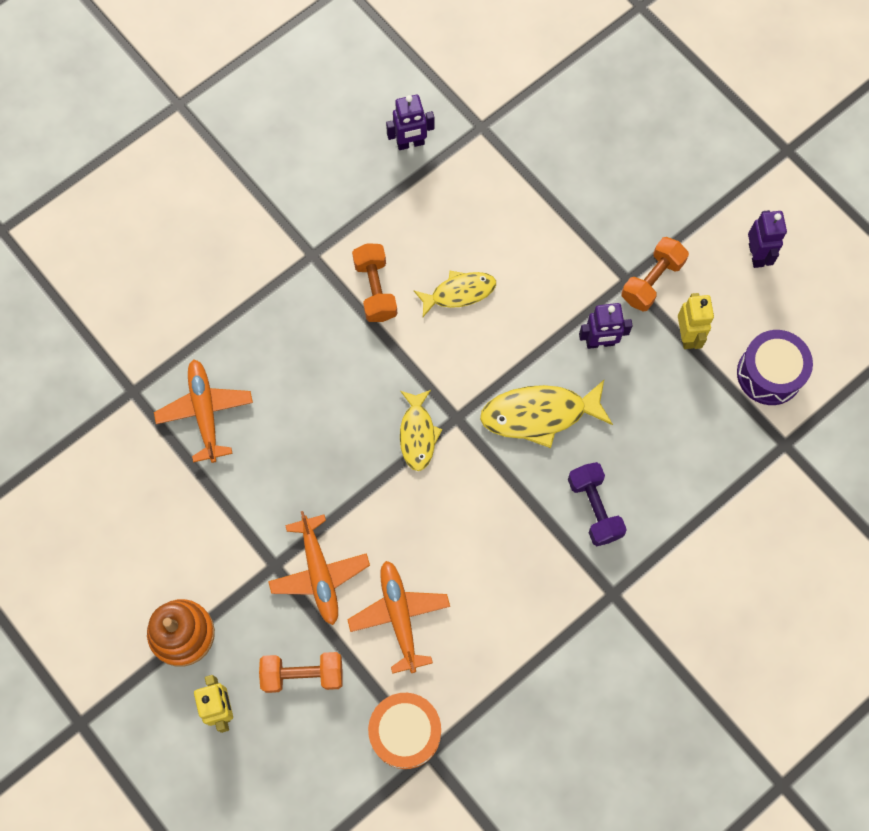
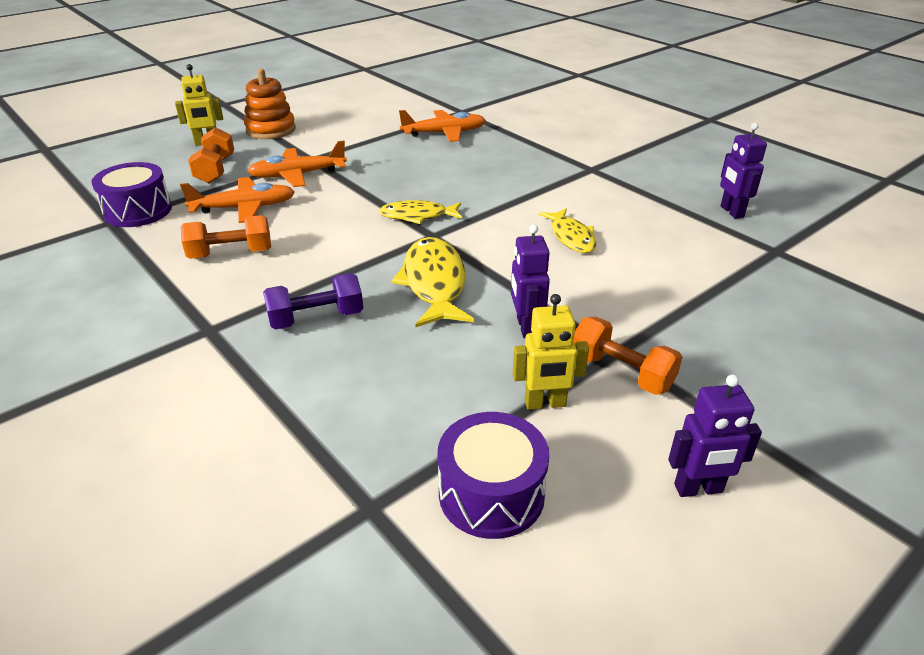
camera: 90 degrees right, 35 degrees down
(375, 289) = (564, 196): orange dumbbell -> orange dumbbell (231, 253)
(405, 732) = (138, 211): orange drum -> purple drum

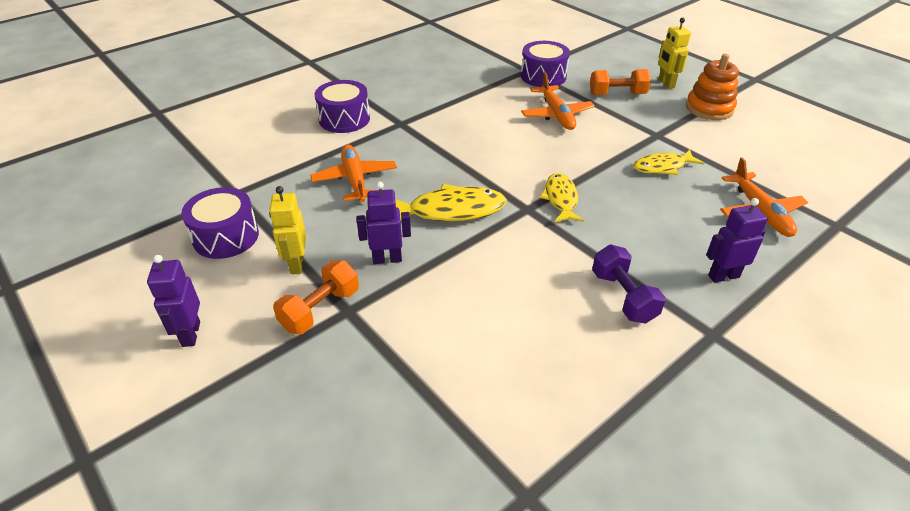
camera: 90 degrees right, 5 degrees up
(166, 392) = (344, 119): none -> purple drum
(231, 253) = (489, 118): orange dumbbell -> none
(298, 175) = (621, 132): orange plane -> orange plane (355, 180)
(316, 318) = (408, 160): purple dumbbell -> purple dumbbell (623, 296)
(571, 237) = (536, 299): yellow fish -> yellow fish (663, 167)
(731, 212) = (628, 470): purple robot -> purple robot (723, 276)

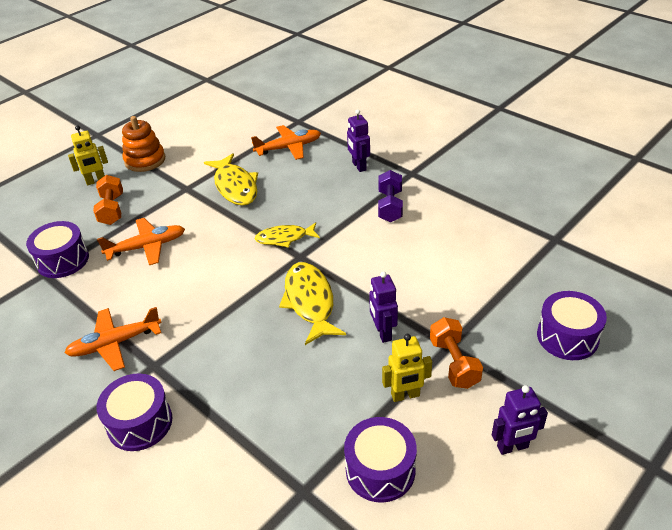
camera: 95 degrees left, 0 degrees up
(312, 438) = (567, 337): none -> purple drum
(320, 309) = (454, 363): orange dumbbell -> orange dumbbell turned 45 degrees clockwise
(355, 180) = (268, 382): orange plane -> orange plane (115, 343)
(623, 296) = (390, 206): purple dumbbell -> purple dumbbell turned 60 degrees counterclockwise
(663, 167) = (235, 186): yellow fish -> yellow fish, size x1.54

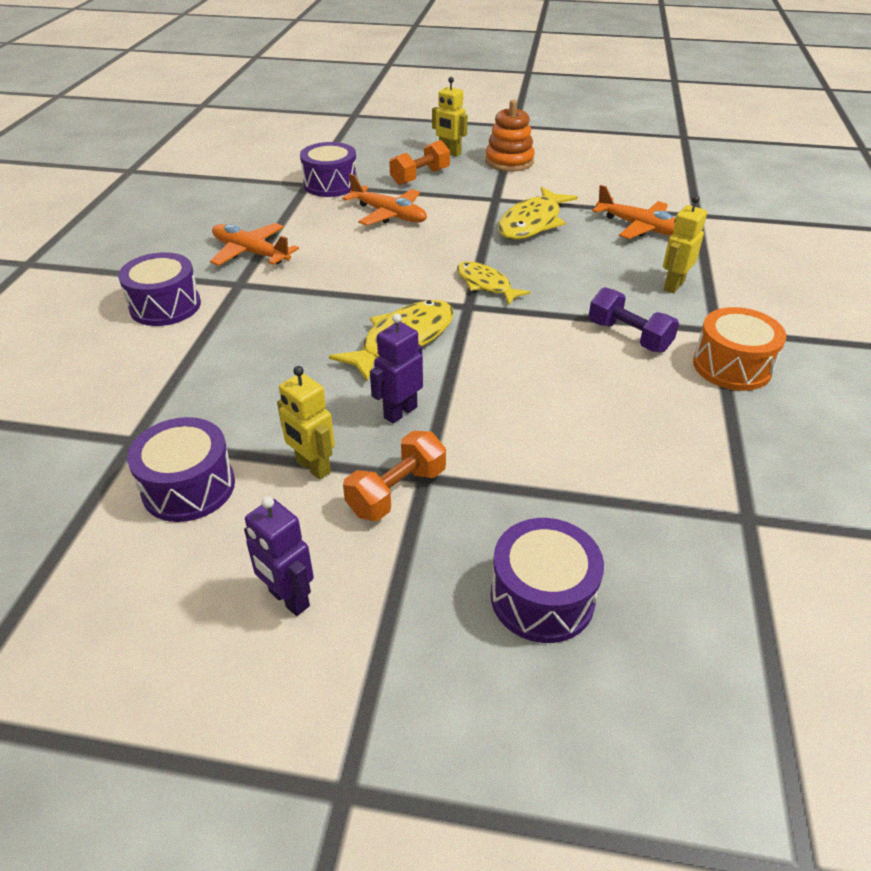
camera: 55 degrees right, 0 degrees up
(359, 166) = (673, 285): purple robot -> yellow robot
(390, 206) = (628, 336): purple dumbbell -> purple dumbbell turned 75 degrees clockwise
(445, 184) = (732, 366): none -> orange drum

